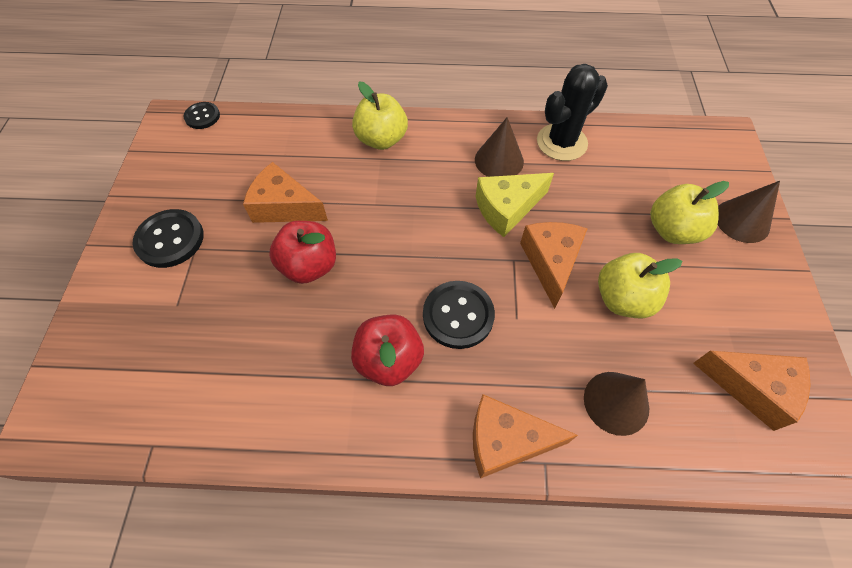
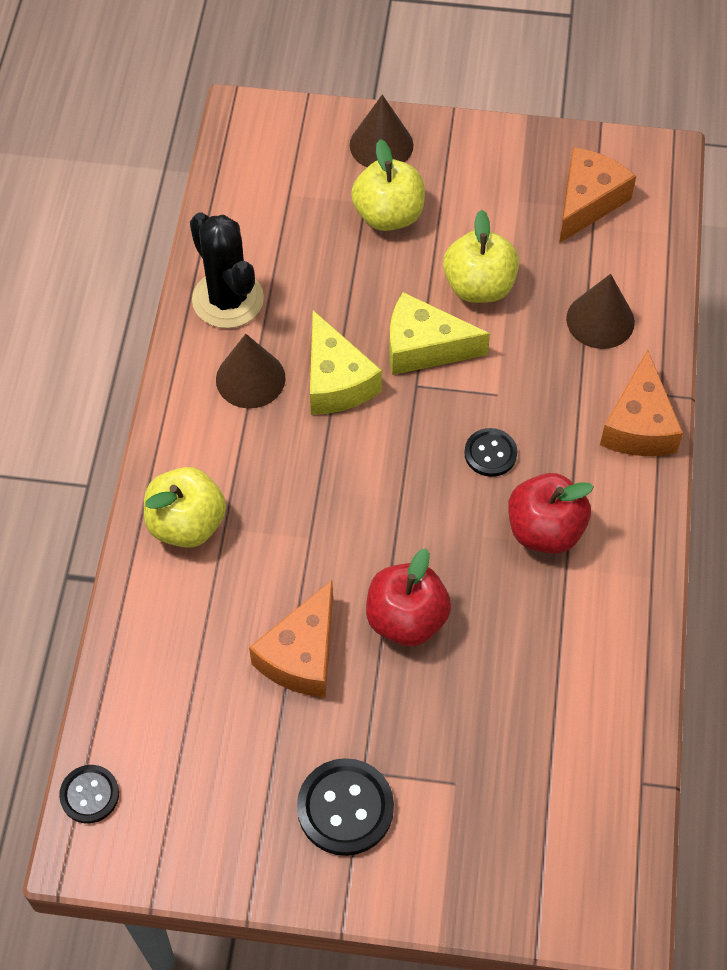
camera: 85 degrees left, 0 degrees up
(458, 315) = (490, 453): black button -> black button, size x0.61
(551, 262) = (424, 347): orange cheese -> yellow cheese

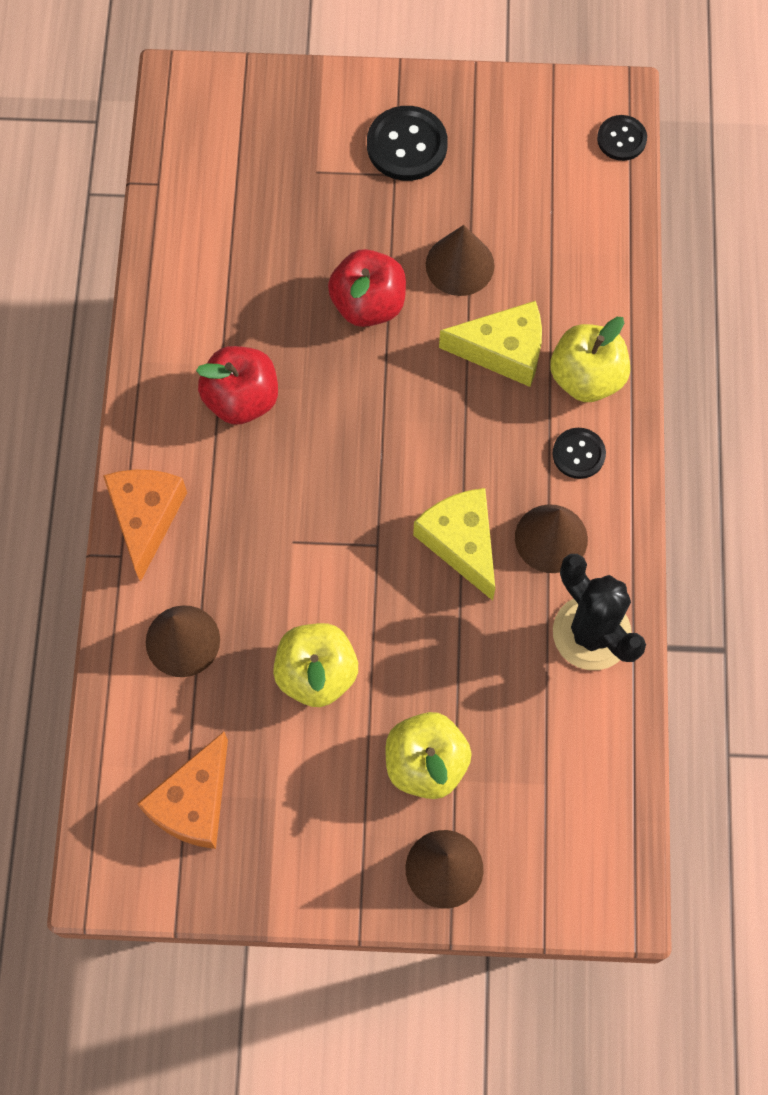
camera: 175 degrees right, 10 degrees up
(301, 655) = (460, 265): orange cheese -> brown cone
(424, 347) = (372, 591): yellow cheese -> yellow cheese (503, 351)
(490, 453) = (297, 474): black button -> black button (578, 454)

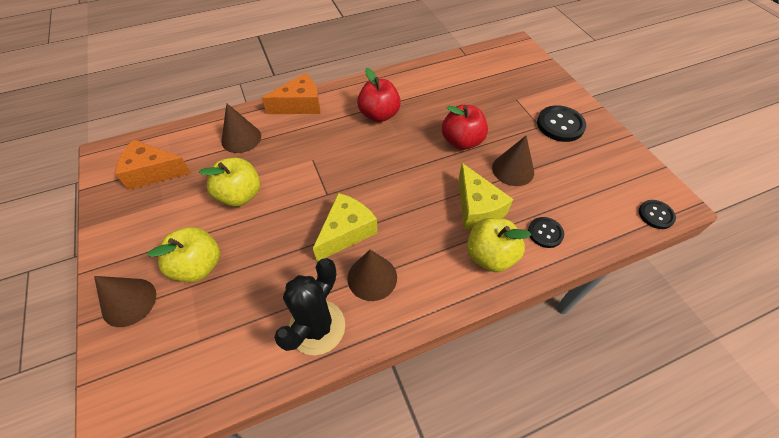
camera: 65 degrees right, 15 degrees down
(578, 454) = (436, 271): black button -> black button (545, 233)

